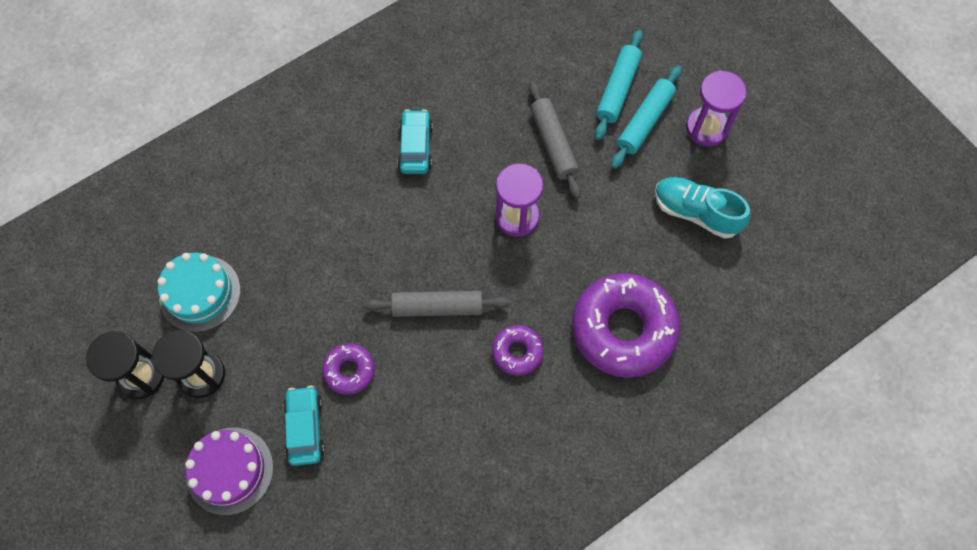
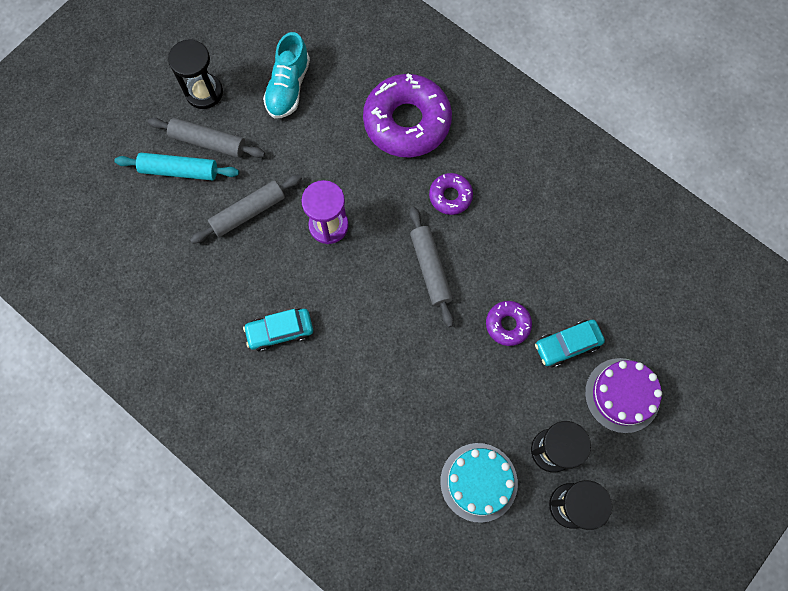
camera: 105 degrees left, 5 degrees up
(644, 121) = (208, 142): turquoise rolling pin -> grey rolling pin
(706, 128) = (204, 92): purple hourglass -> black hourglass

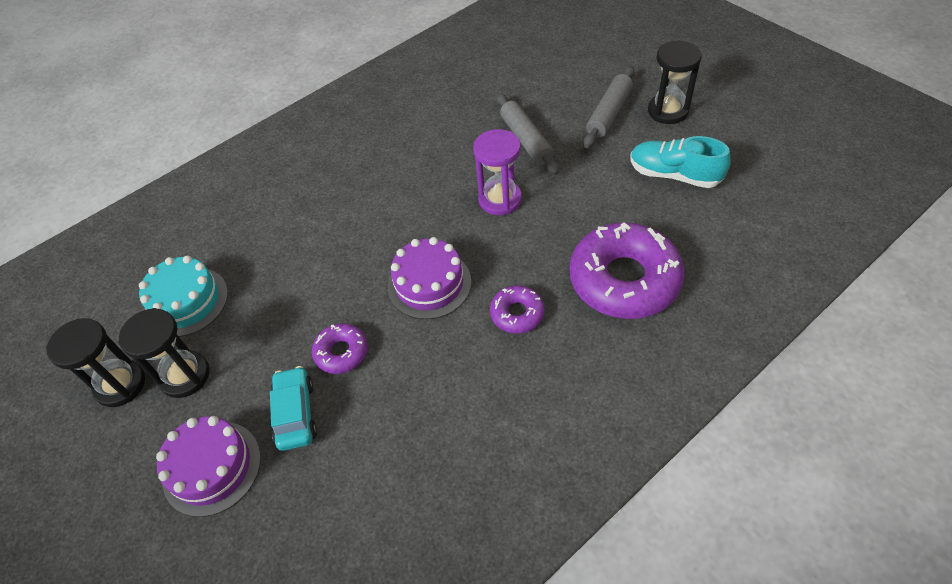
camera: 105 degrees right, 20 degrees down
(179, 171) = (578, 94): turquoise rolling pin -> none
(280, 331) = (396, 158): turquoise car -> none
(430, 269) = (429, 284): grey rolling pin -> purple cake

